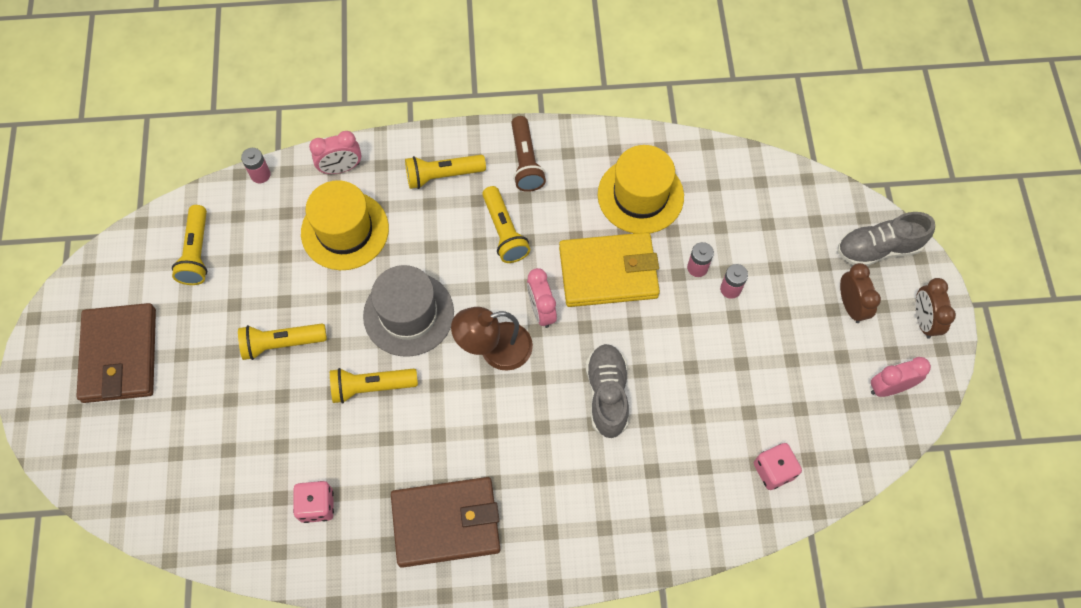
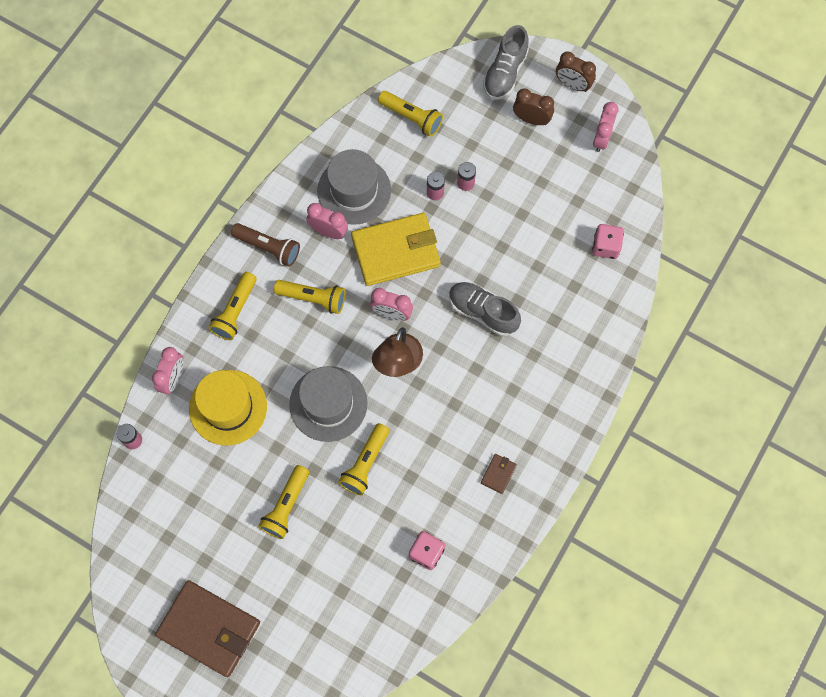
camera: 55 degrees left, 5 degrees up
(197, 252) = (164, 525): yellow flashlight -> yellow flashlight (411, 117)
(446, 523) = (498, 474): brown wallet -> brown wallet, size x0.41
(581, 201) = (328, 231): none -> pink clock
(608, 272) = (395, 251): yellow wallet -> yellow wallet turned 45 degrees clockwise
(640, 195) = (354, 190): yellow hat -> grey hat

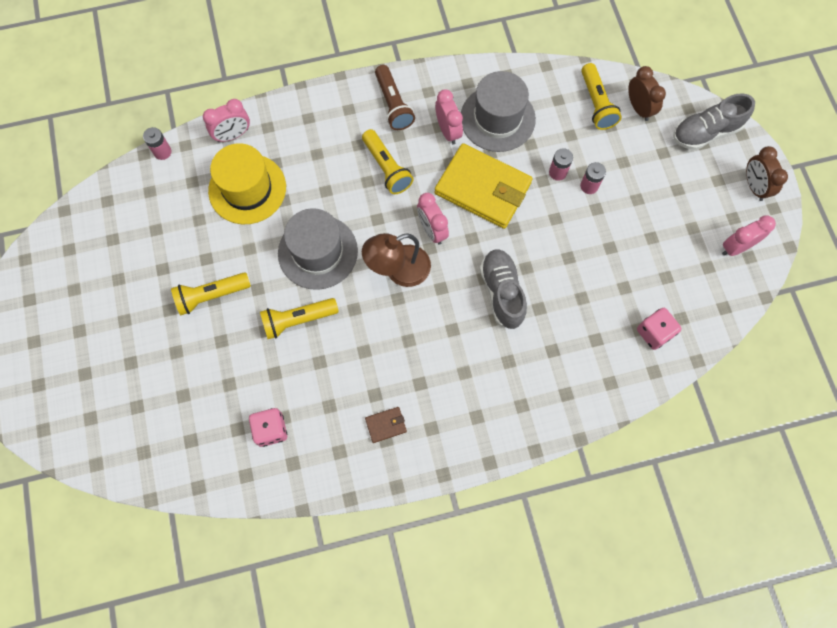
camera: 45 degrees right, 0 degrees up
(209, 628) = (69, 329): brown wallet -> none
(235, 311) = (324, 128): yellow flashlight -> none
(531, 119) = (692, 184): brown clock -> brown clock (639, 108)

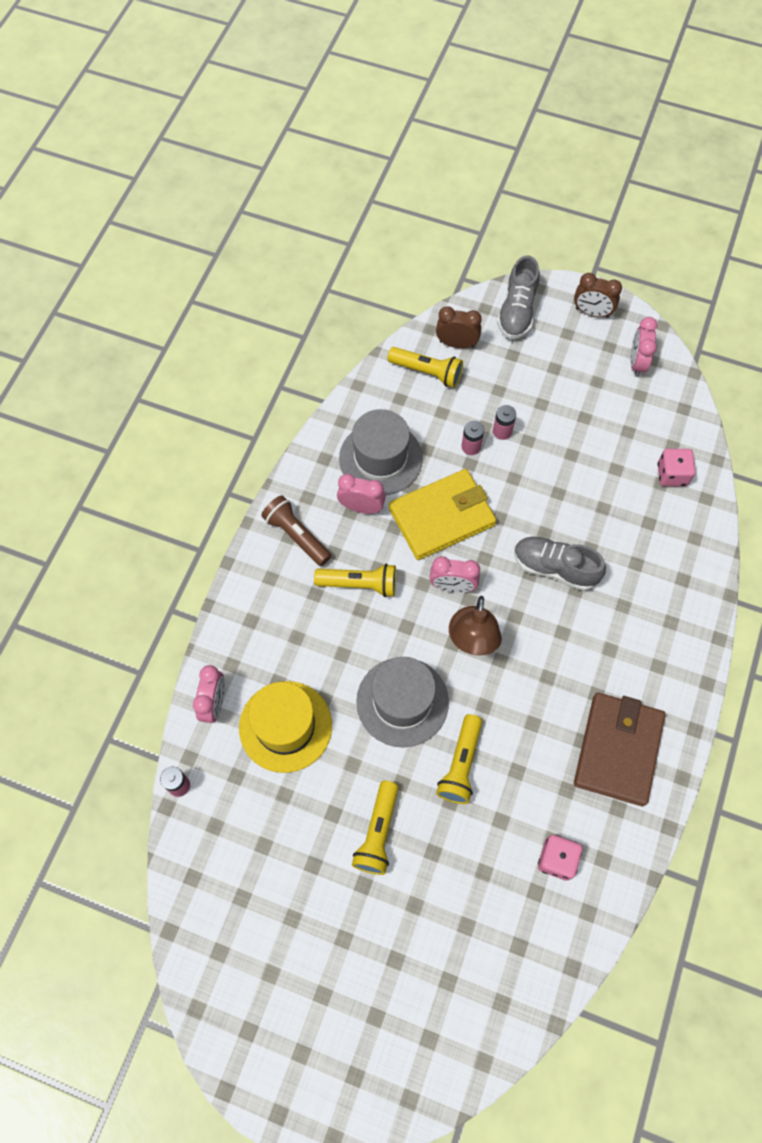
camera: 55 degrees left, 5 degrees down
(386, 425) = (617, 750): brown wallet -> brown wallet, size x2.46
(393, 104) = (297, 536): brown flashlight -> brown flashlight turned 150 degrees counterclockwise

